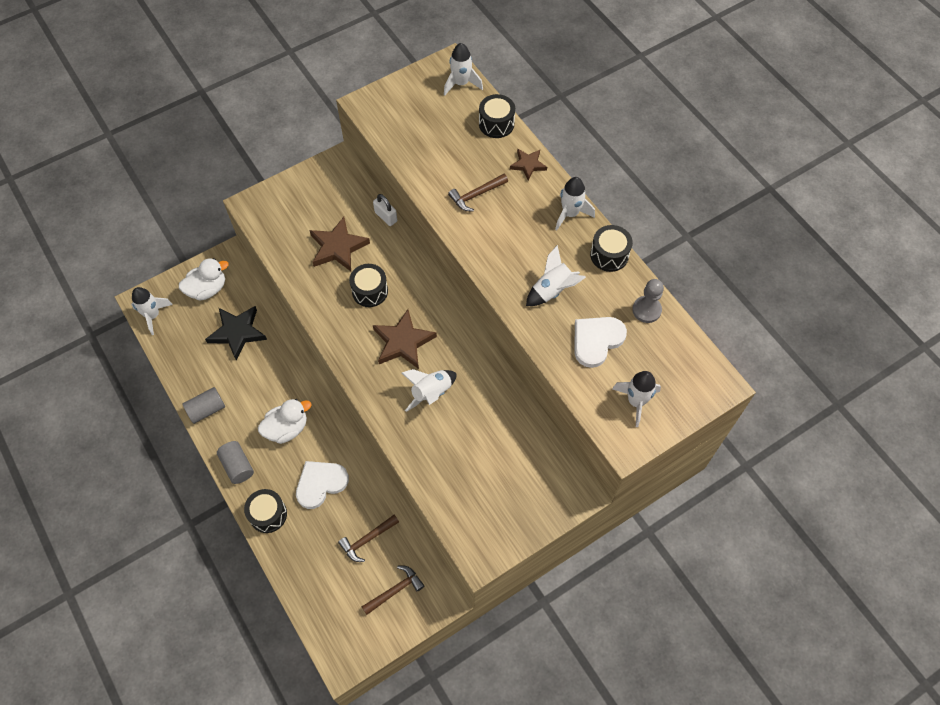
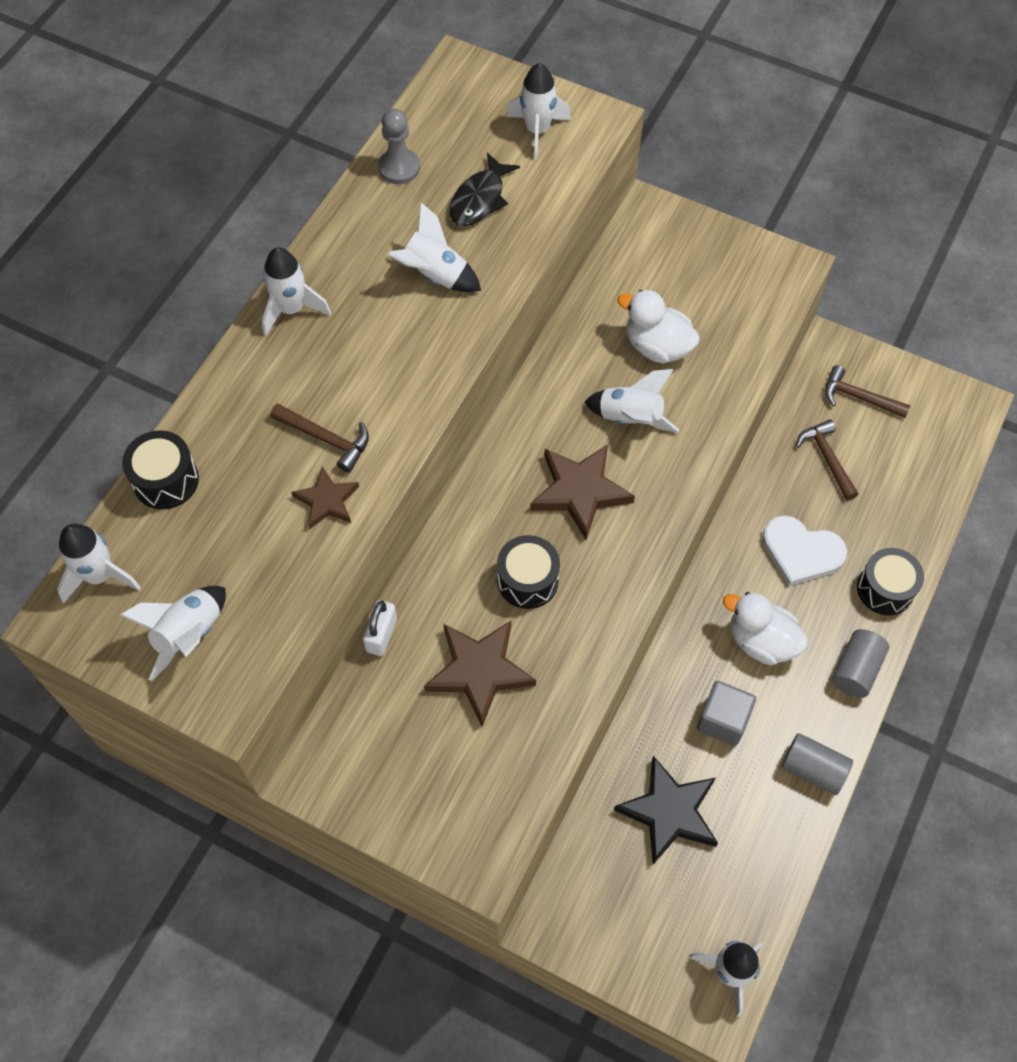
camera: 120 degrees left, 0 degrees up
(207, 289) = (627, 916): white duck -> white duck (657, 347)
(261, 383) = (723, 720): none -> grey cube
(367, 540) = (826, 458): brown hammer -> brown hammer turned 135 degrees counterclockwise
(407, 104) = (189, 635): none -> white rocket
(528, 165) = (228, 400): brown star -> brown star (327, 501)
(596, 341) = (480, 199): white heart -> black fish
(609, 255) = (336, 238): black drum -> none

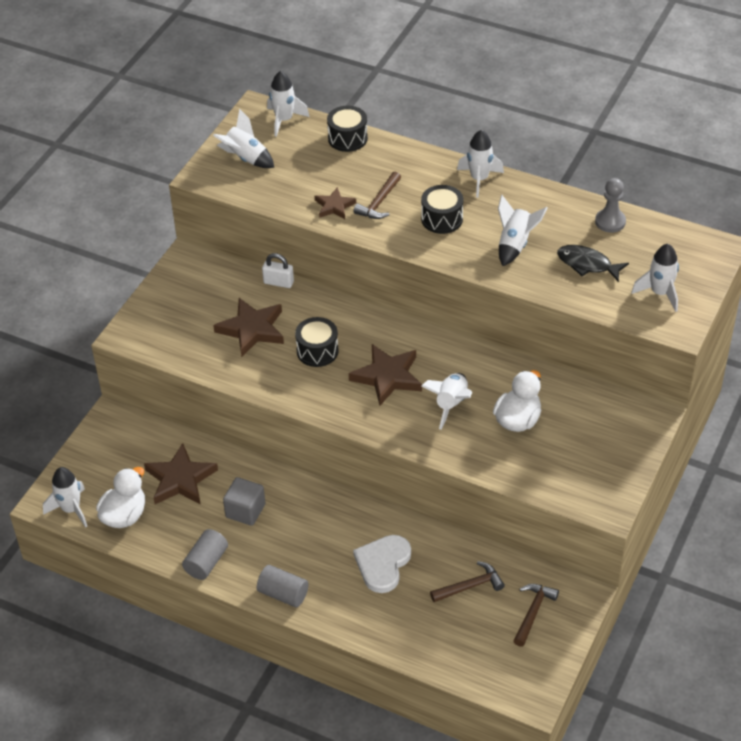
camera: 90 degrees right, 15 degrees down
(669, 812) = (180, 479): black star -> brown star
(761, 641) = (307, 535): white duck -> white duck (124, 515)
(885, 589) = (351, 618): black drum -> black drum (442, 219)

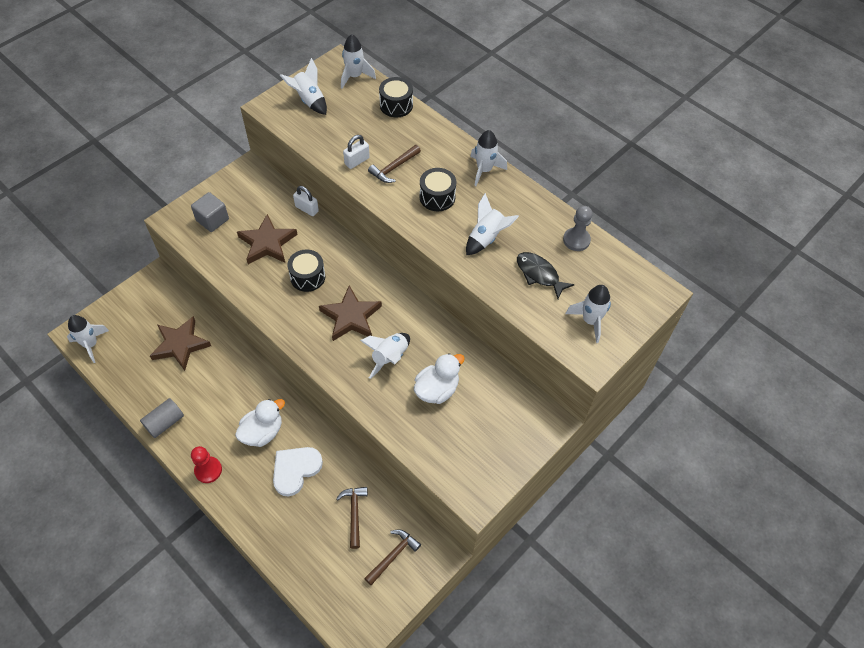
camera: 15 degrees right, 10 degrees up
(124, 515) = (126, 362): white duck -> white duck (262, 432)
(245, 511) = (214, 387): grey cube -> grey cube (212, 220)
(283, 594) = (208, 470): grey cylinder -> red pawn
(334, 206) = (357, 161): brown star -> white padlock
(470, 586) = (354, 513): brown hammer -> brown hammer turned 90 degrees counterclockwise

